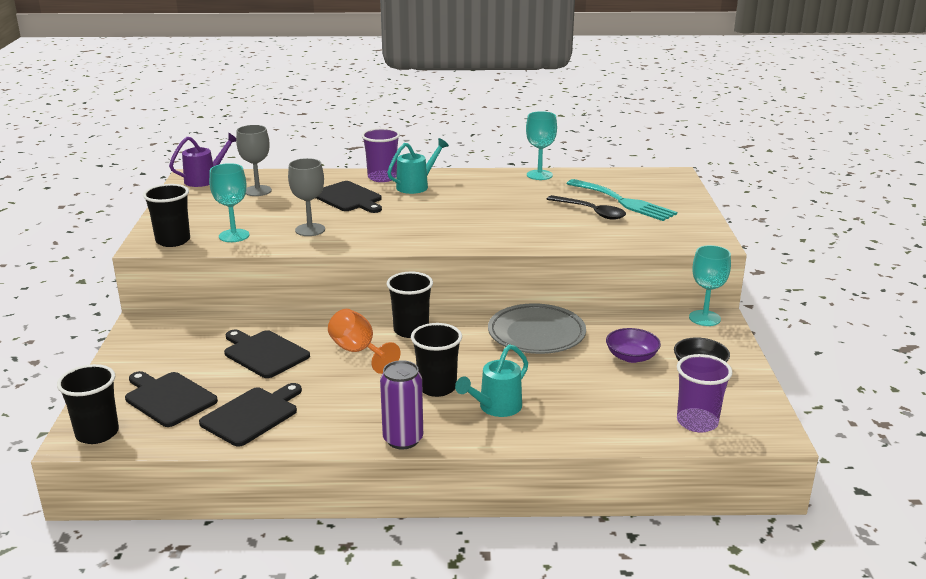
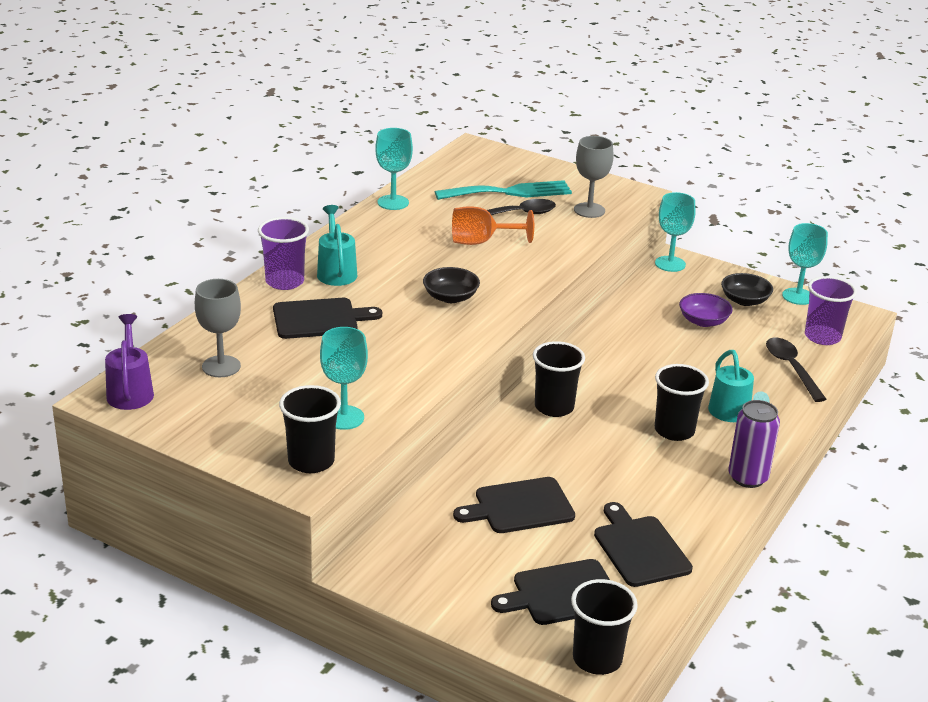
camera: 60 degrees left, 5 degrees up
(310, 230) = (383, 367): grey goblet -> grey goblet (589, 210)
(358, 352) = (569, 450): orange goblet -> orange goblet (481, 242)
(432, 224) = (450, 297): none -> black bowl
(536, 334) = (624, 347): grey plate -> none
(614, 419) = (791, 368): none -> black spoon
(753, 391) = (798, 296): none -> turquoise goblet

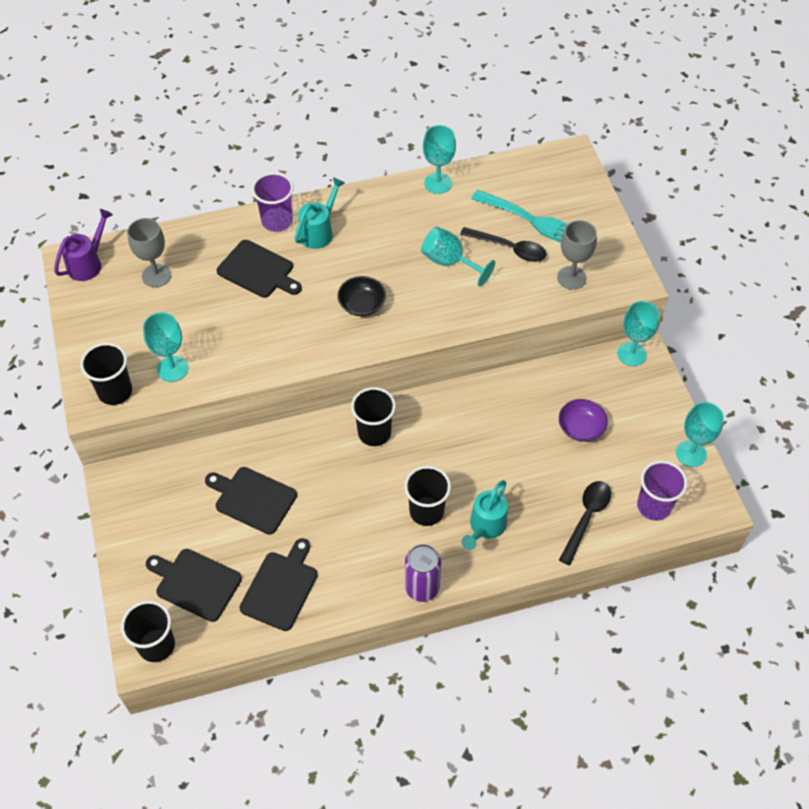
camera: 45 degrees right, 25 degrees up
(481, 242) = (449, 262): orange goblet -> turquoise goblet
(744, 300) = (641, 429): black bowl -> none

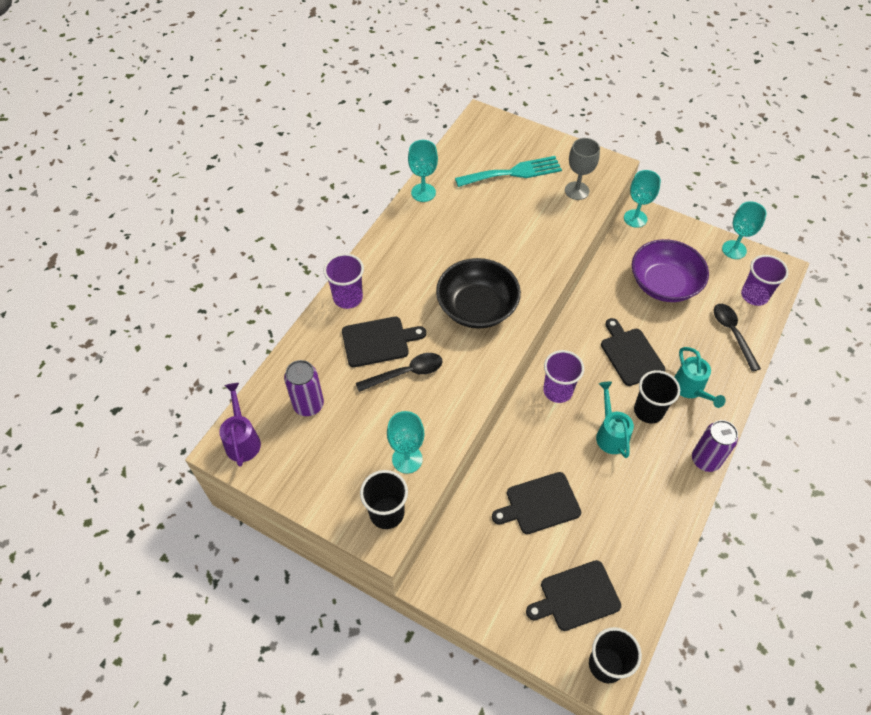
camera: 45 degrees left, 0 degrees up
(156, 275) = (308, 405): grey goblet -> purple can
(281, 587) = (630, 543): black cutting board -> black cutting board (630, 354)
(319, 232) = (386, 282): turquoise watering can -> turquoise watering can (610, 434)
(362, 304) = (477, 307): black bowl -> black bowl, size x1.87
(374, 433) = (558, 391): black cup -> purple cup
(449, 262) = (495, 237): turquoise goblet -> none
(509, 248) = (519, 200): black spoon -> black spoon (406, 373)
(581, 428) = (664, 284): purple bowl -> purple bowl, size x1.87

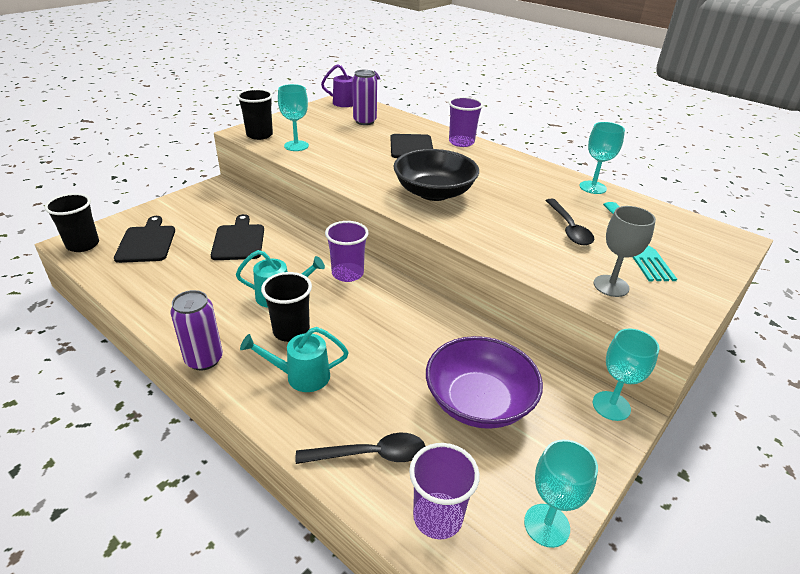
camera: 100 degrees right, 20 degrees down
(406, 373) = (374, 154): black spoon -> black spoon (569, 228)
(630, 354) = (372, 337): black cutting board -> none

